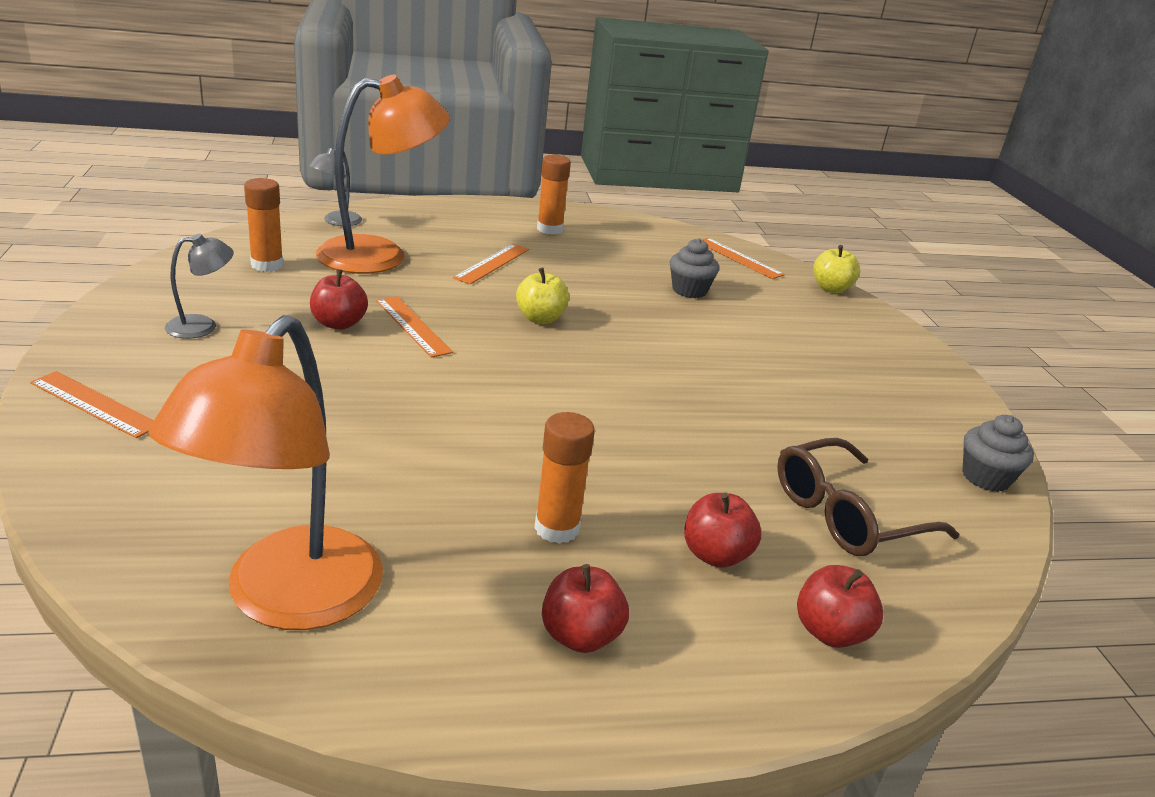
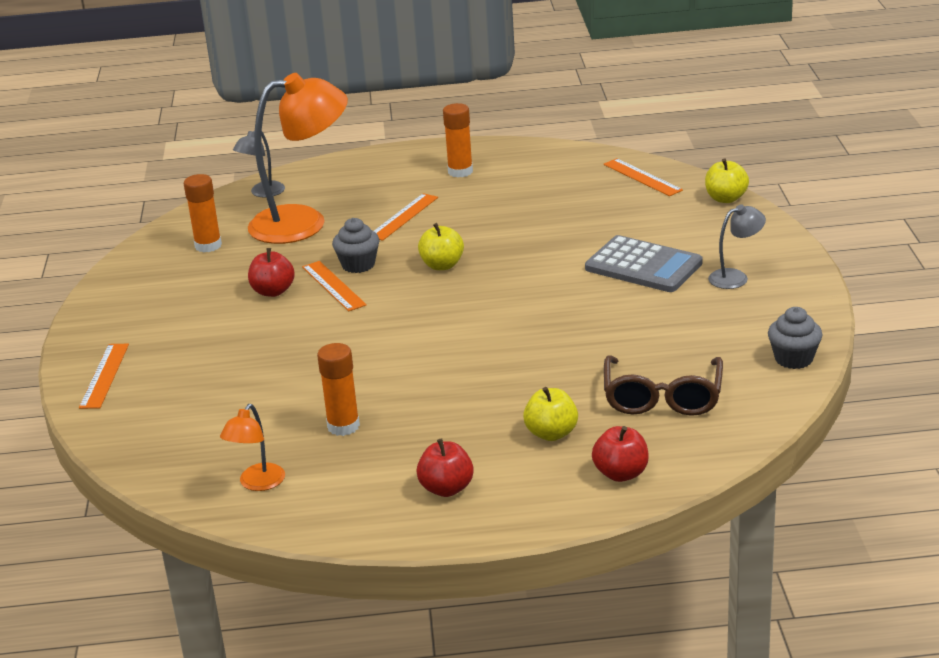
camera: 10 degrees right, 0 degrees up
(94, 404) = (104, 375): orange ruler -> orange ruler turned 60 degrees clockwise
(202, 326) = (167, 307): grey lamp -> grey lamp (735, 277)
(288, 600) = (257, 484): orange lamp -> orange lamp, size x0.46
(557, 528) = (438, 426): orange glue stick -> orange glue stick (343, 426)
(689, 290) = (584, 219): grey cupcake -> grey cupcake (358, 265)
(715, 555) = (551, 433): red apple -> yellow apple
(768, 346) = (643, 266): none -> grey calculator
(846, 515) = (662, 398): brown glasses -> brown glasses turned 60 degrees counterclockwise

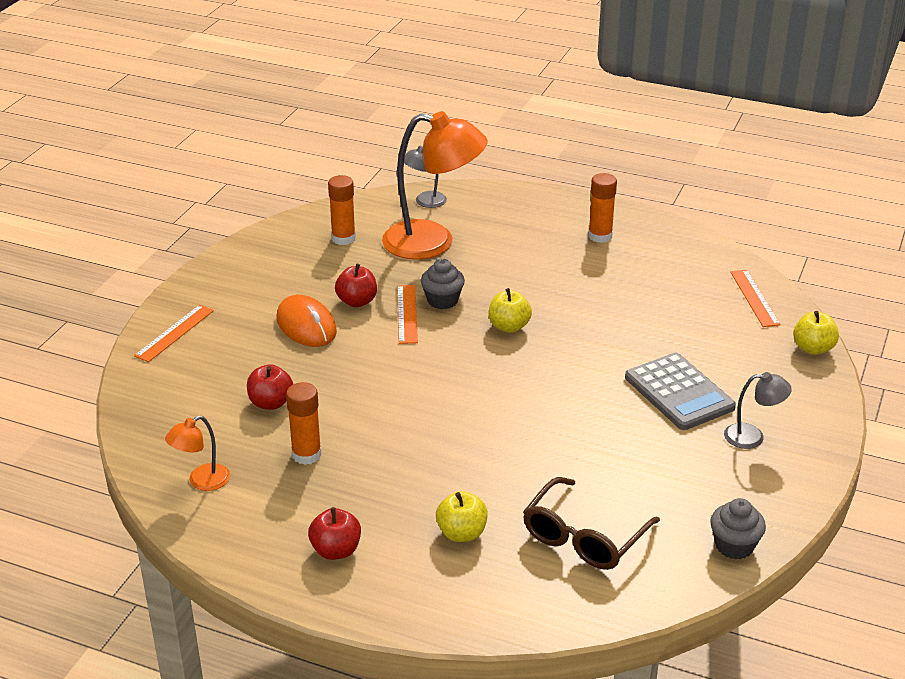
camera: 25 degrees right, 5 degrees up
(240, 326) = (306, 325): none -> orange mouse
(403, 217) = (516, 265): orange ruler -> none
(621, 473) = (486, 599): red apple -> red apple (271, 403)

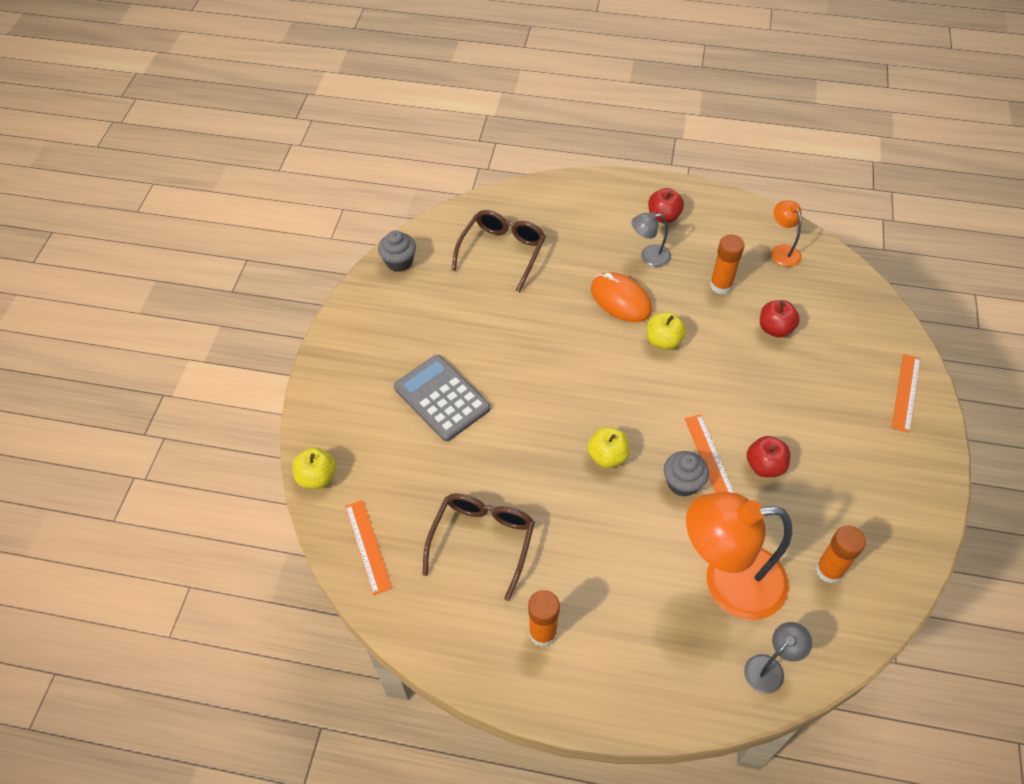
camera: 170 degrees right, 20 degrees up
(202, 481) = (782, 251): orange lamp -> orange lamp turned 60 degrees counterclockwise
(306, 325) = (795, 423): orange mouse -> orange mouse (620, 300)
(461, 533) = (585, 241): yellow apple -> yellow apple (663, 341)
(645, 288) = (482, 540): none -> brown glasses
(752, 437) = (381, 360): grey lamp -> grey lamp (649, 256)

